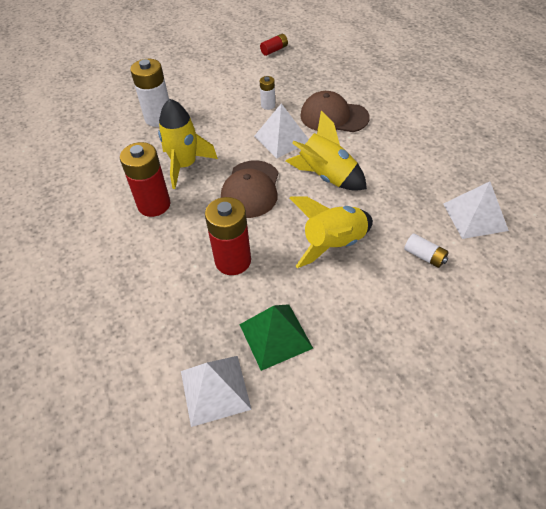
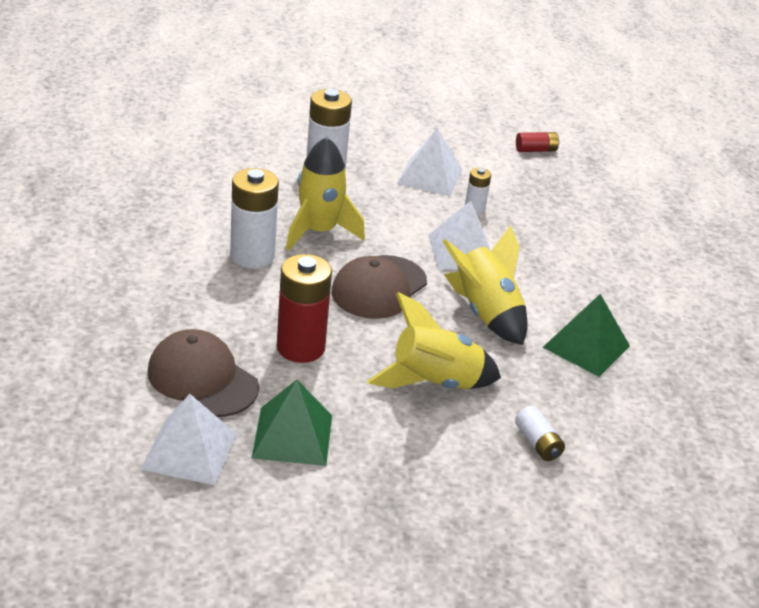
camera: 20 degrees right, 15 degrees down
(154, 205) = (252, 256): red battery -> white battery
(333, 116) = (551, 254): brown cap -> brown cap (202, 379)
(399, 171) = (586, 346): none -> green pyramid
(475, 216) = (643, 433): white pyramid -> white pyramid (430, 176)

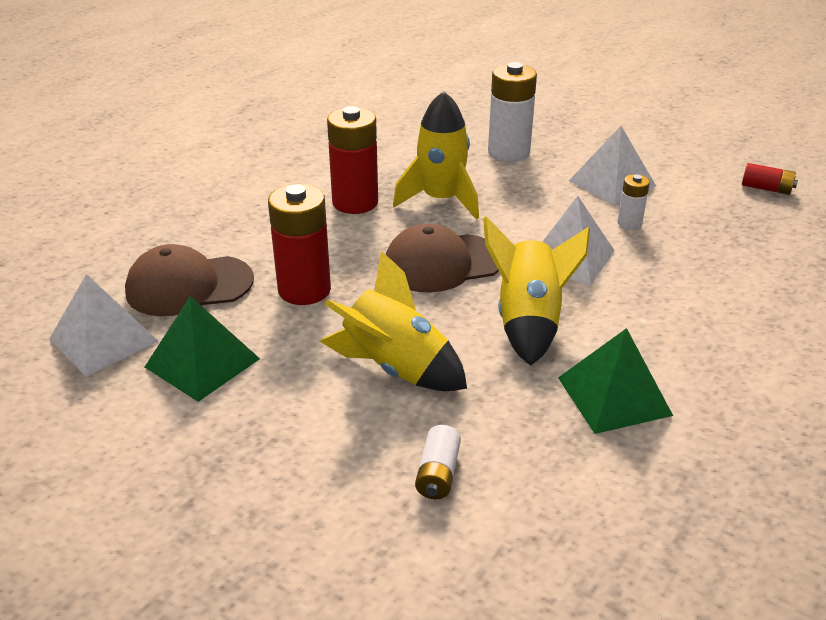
camera: 40 degrees right, 0 degrees up
(202, 379) = (189, 286): brown cap -> brown cap turned 90 degrees counterclockwise
(252, 256) = (355, 202): white battery -> red battery

